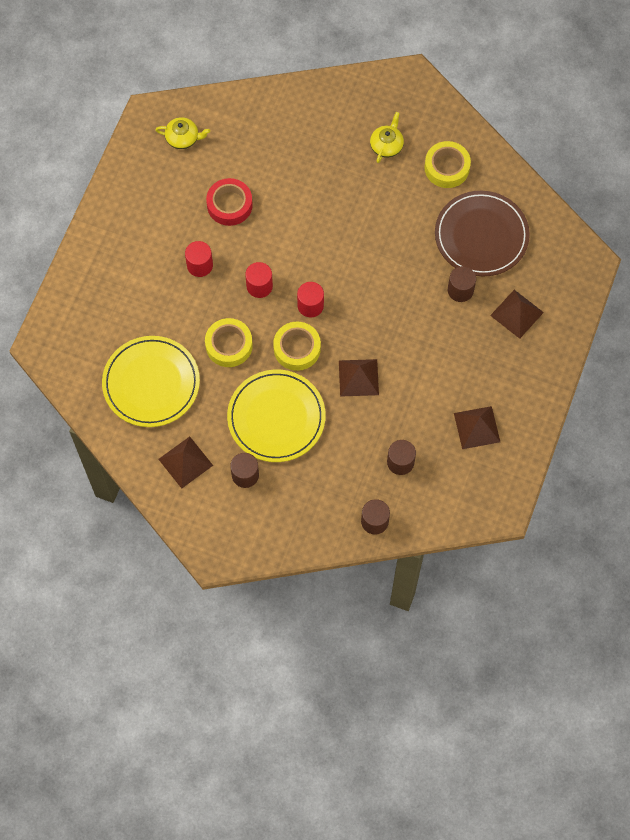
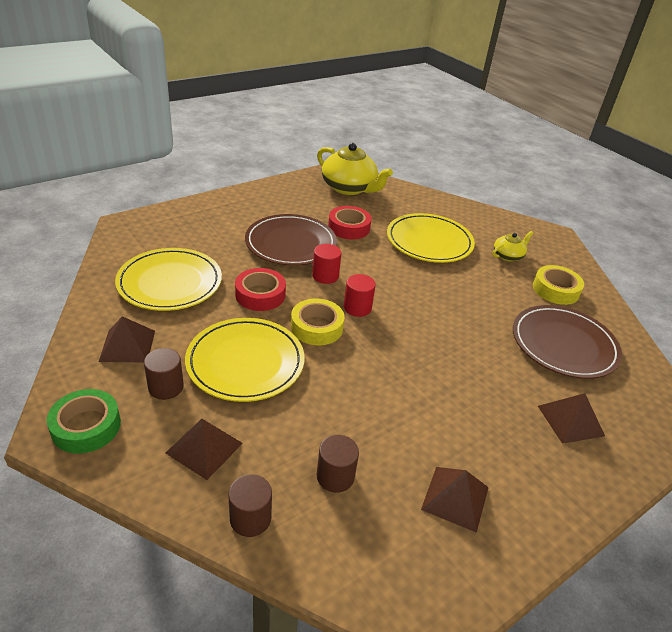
camera: 30 degrees right, 30 degrees down
(183, 138) = (349, 188): yellow teapot -> yellow teapot, size x1.95
(200, 265) = (291, 243): red cylinder -> brown plate
(228, 536) = (86, 426): none -> green tape
(229, 345) = (260, 295): yellow tape -> red tape
(310, 174) = (429, 241): none -> yellow plate
(358, 377) = (355, 378): brown pyramid -> brown pyramid (204, 448)
(460, 290) = (516, 370): brown cylinder -> none

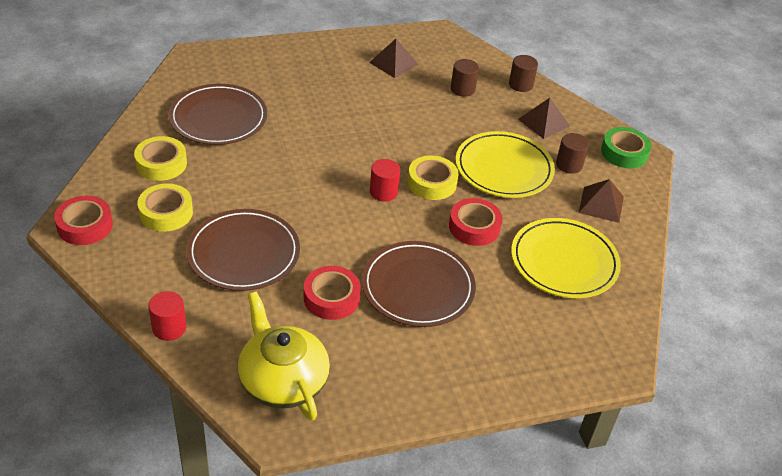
camera: 160 degrees left, 5 degrees up
(325, 276) = (397, 234): red cylinder -> red cylinder (169, 328)
(429, 241) = (243, 253): yellow plate -> brown plate
(508, 256) = (166, 213): yellow teapot -> yellow tape
(547, 238) = (85, 225): none -> red tape
(570, 420) = (276, 75): brown pyramid -> none

